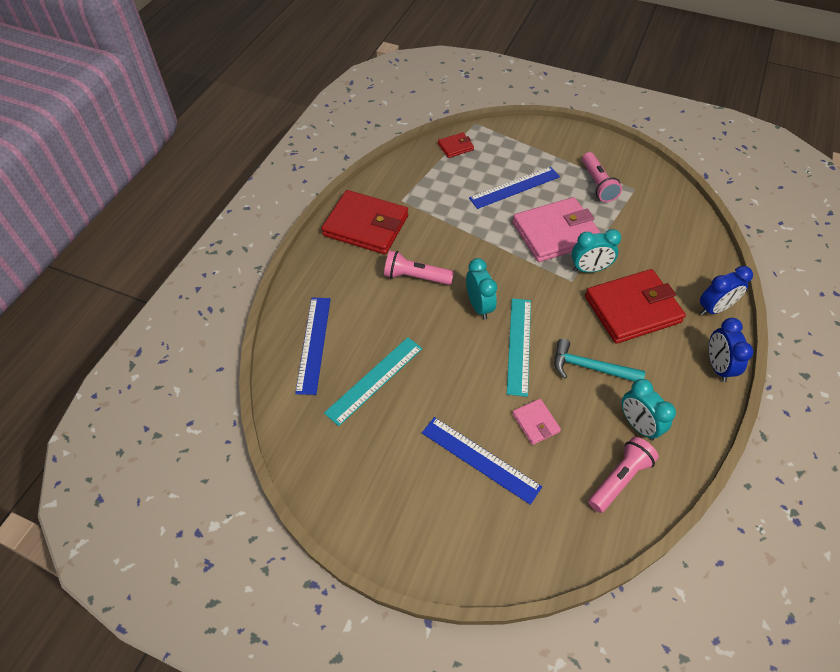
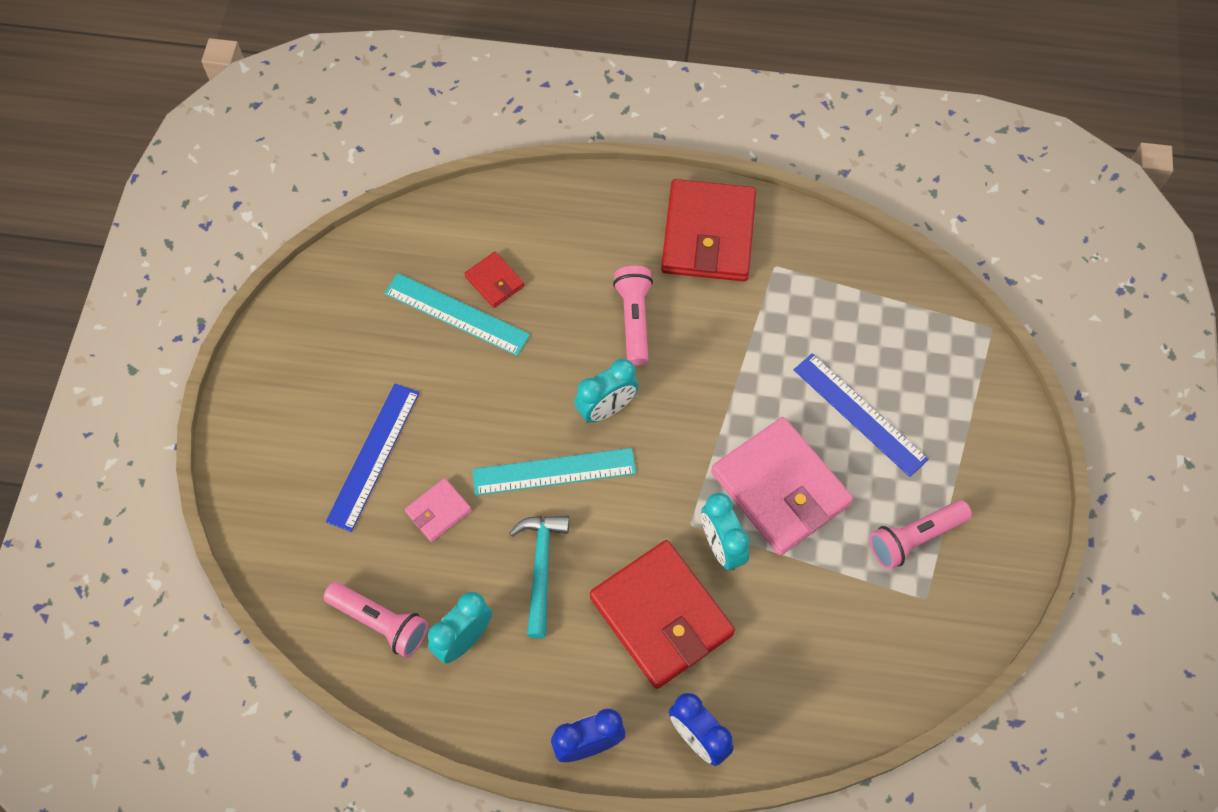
camera: 75 degrees right, 10 degrees up
(313, 344) = (492, 233): blue ruler -> none
(455, 147) = (920, 311): red wallet -> red wallet (494, 281)

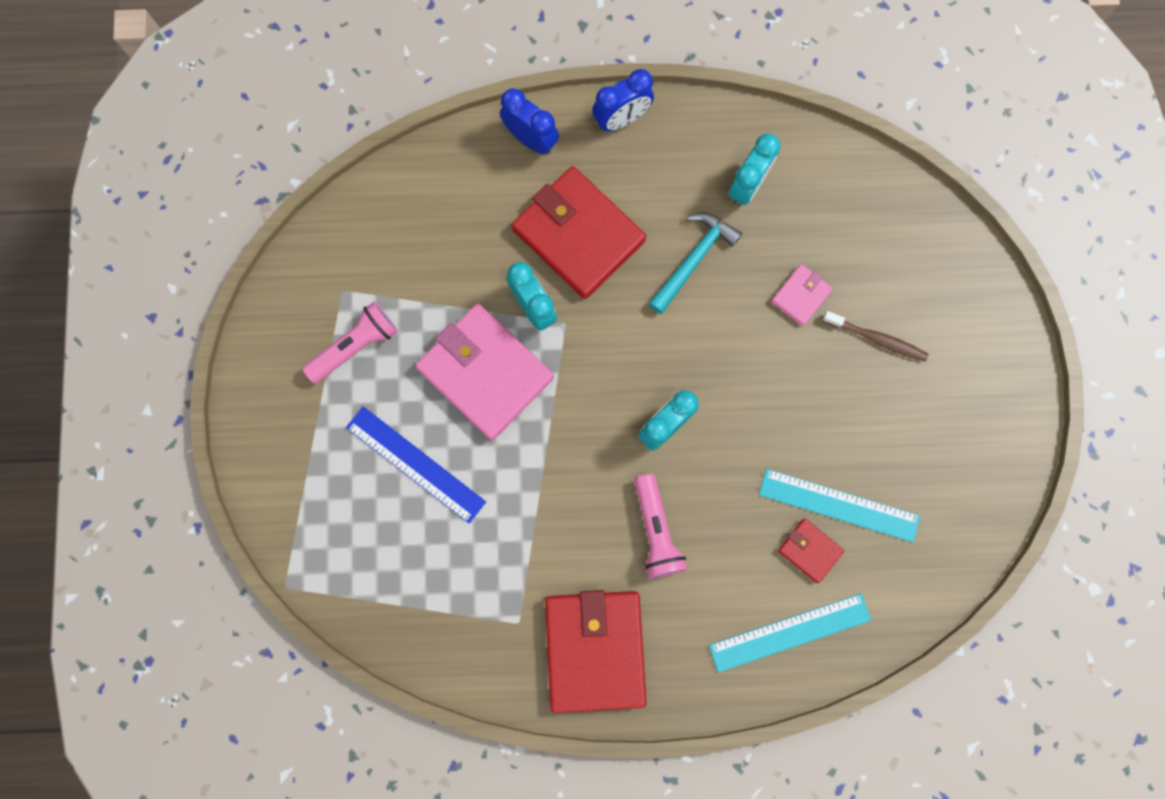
camera: 170 degrees right, 15 degrees up
(374, 456) = (876, 339): blue ruler -> brown toothbrush
(380, 622) = (824, 188): pink flashlight -> none
(541, 568) = (694, 259): turquoise hammer -> turquoise hammer turned 135 degrees counterclockwise
(554, 472) = (702, 352): turquoise ruler -> turquoise ruler (789, 632)

